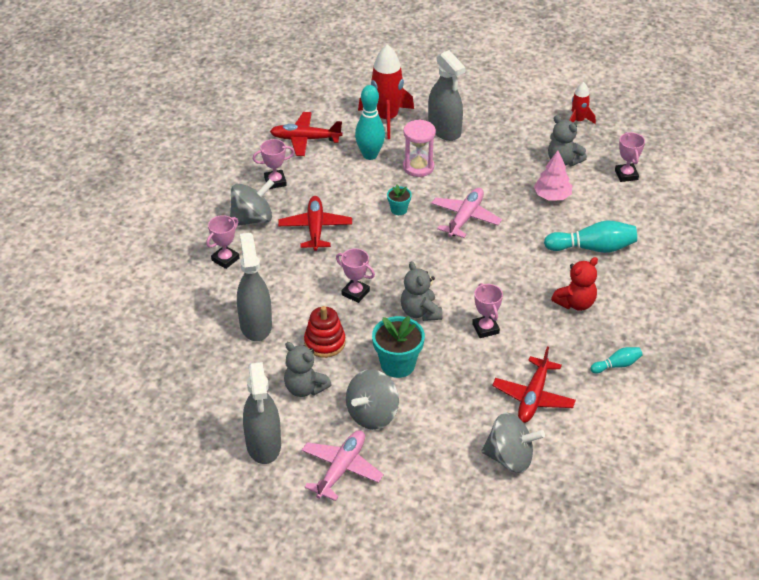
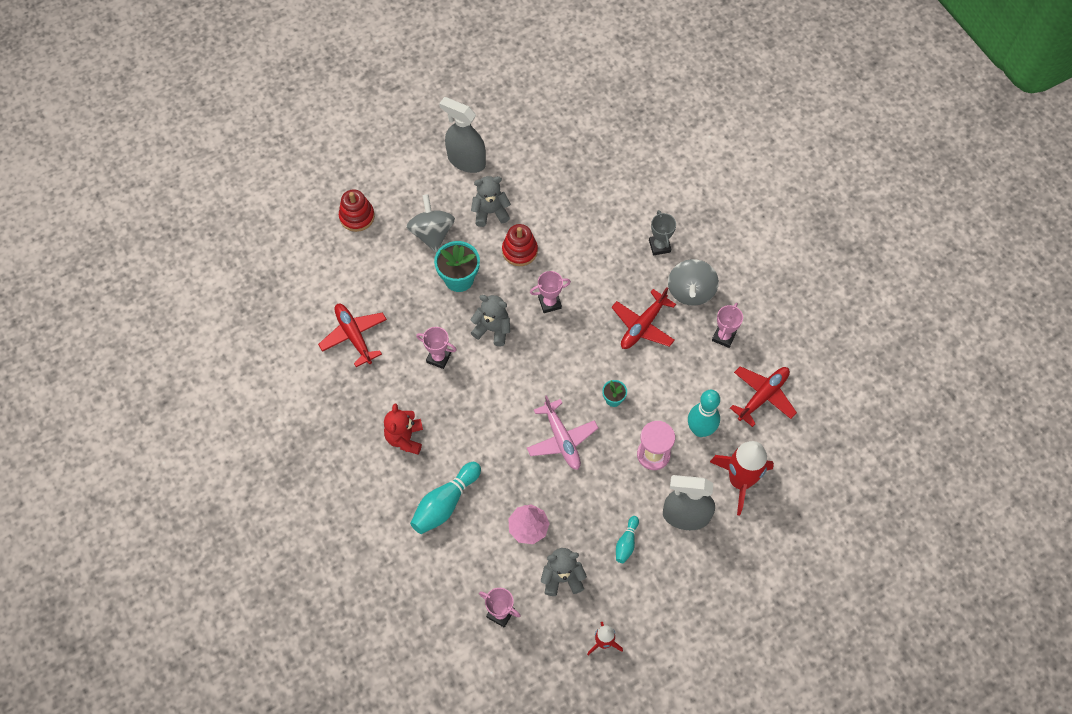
camera: 130 degrees right, 20 degrees up
(225, 259) = (659, 246): pink trophy -> grey trophy
(255, 325) = (574, 222): grey spray bottle -> none
(315, 228) = (643, 326): red plane -> red plane turned 90 degrees clockwise
(341, 469) = (408, 187): pink plane -> none
(415, 485) = (357, 216): none -> red stacking toy
(510, 458) = (324, 282): grey spinning top -> none
(617, 365) = (327, 412): turquoise bowling pin -> turquoise bowling pin (626, 543)

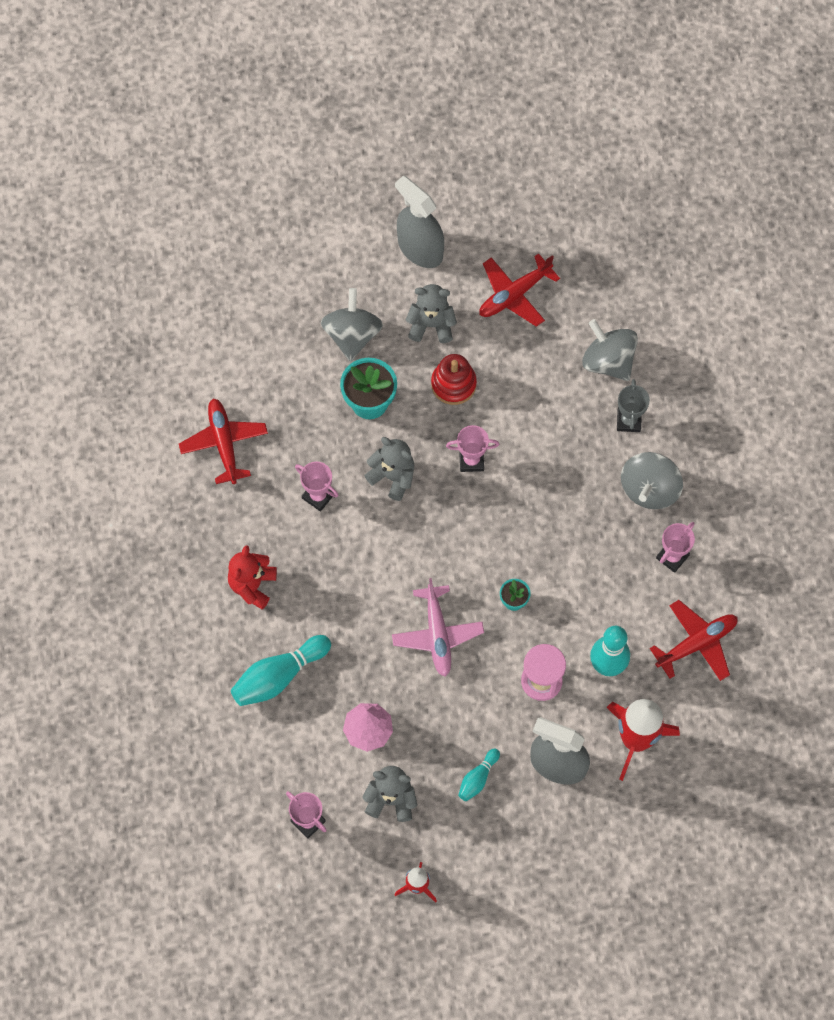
camera: 15 degrees right, 5 degrees up
(357, 216) = (266, 290): red stacking toy -> none
(631, 207) = (608, 361): none -> grey spinning top
(643, 326) = (577, 518): red plane -> red plane (514, 295)

